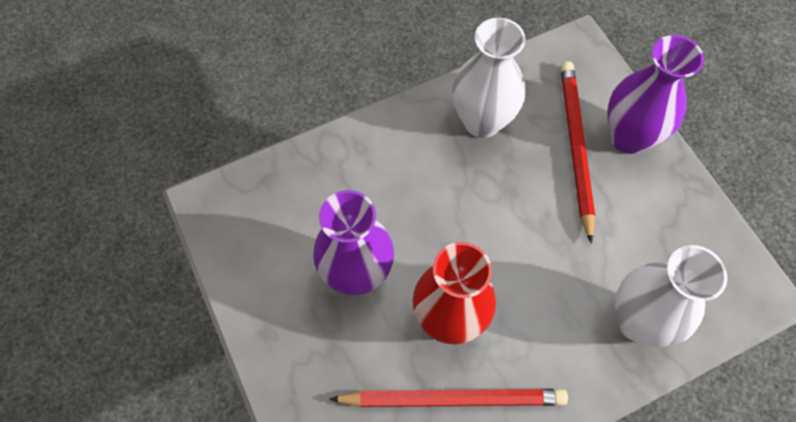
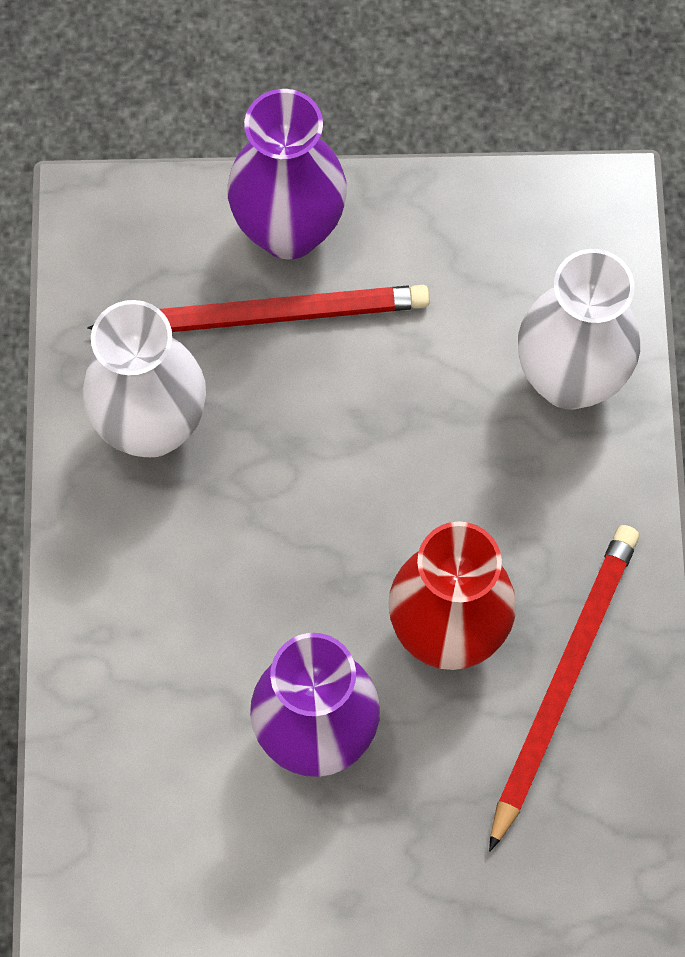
camera: 65 degrees left, 5 degrees up
(575, 147) = (267, 314): red pencil -> red pencil turned 150 degrees clockwise

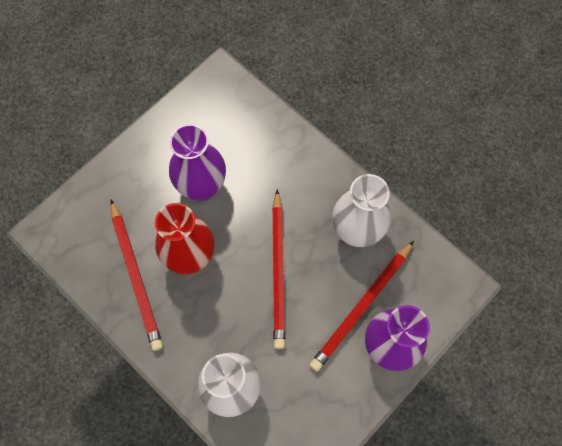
camera: 135 degrees right, 0 degrees up
(333, 480) = (278, 271): none -> red pencil

